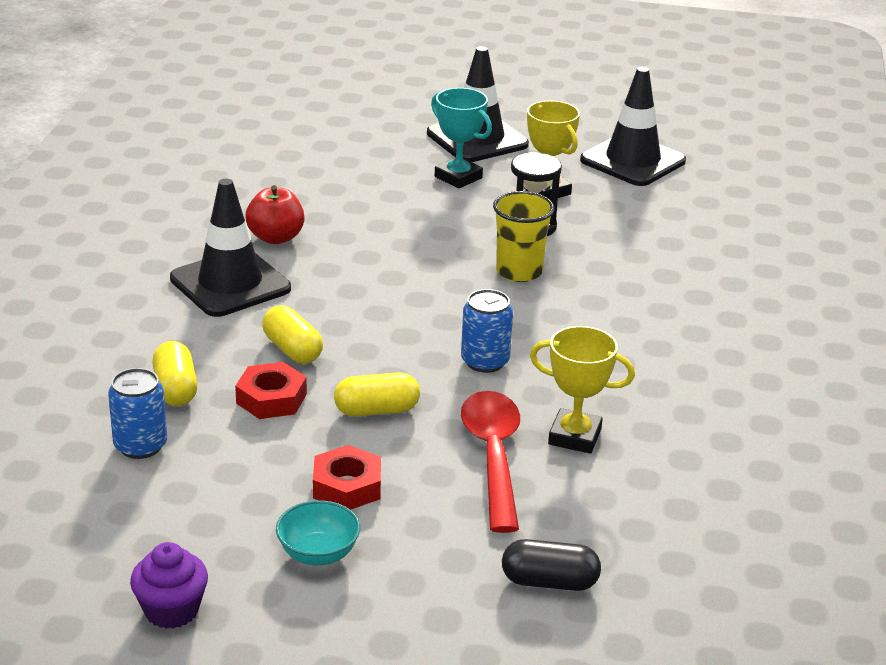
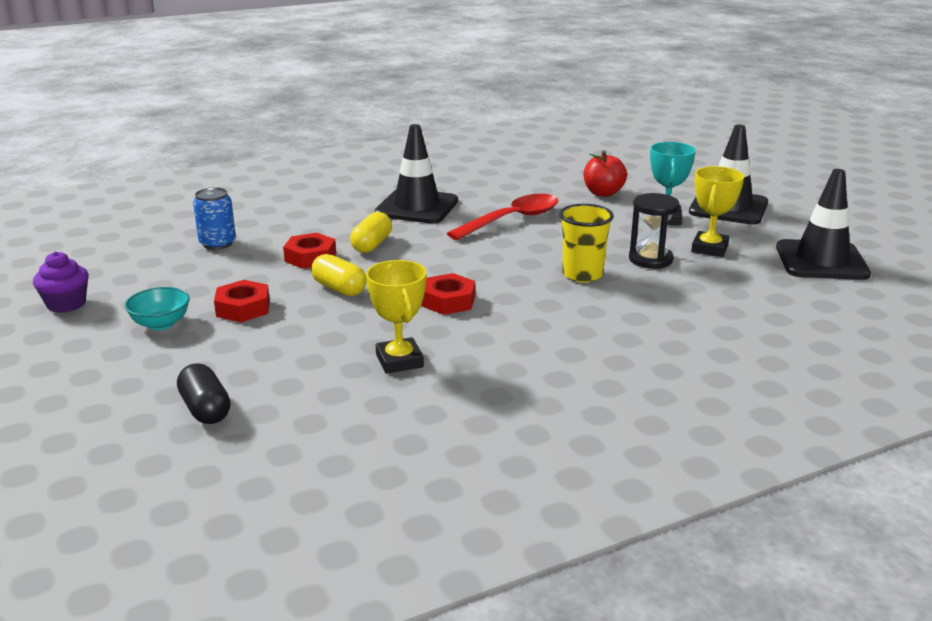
camera: 55 degrees right, 5 degrees down
(175, 389) = (285, 232): yellow capsule -> none
(276, 237) = (488, 200): red apple -> red apple (603, 193)
(485, 361) = (448, 301): blue can -> red nut
(493, 456) = (335, 341): red spoon -> red spoon (512, 220)

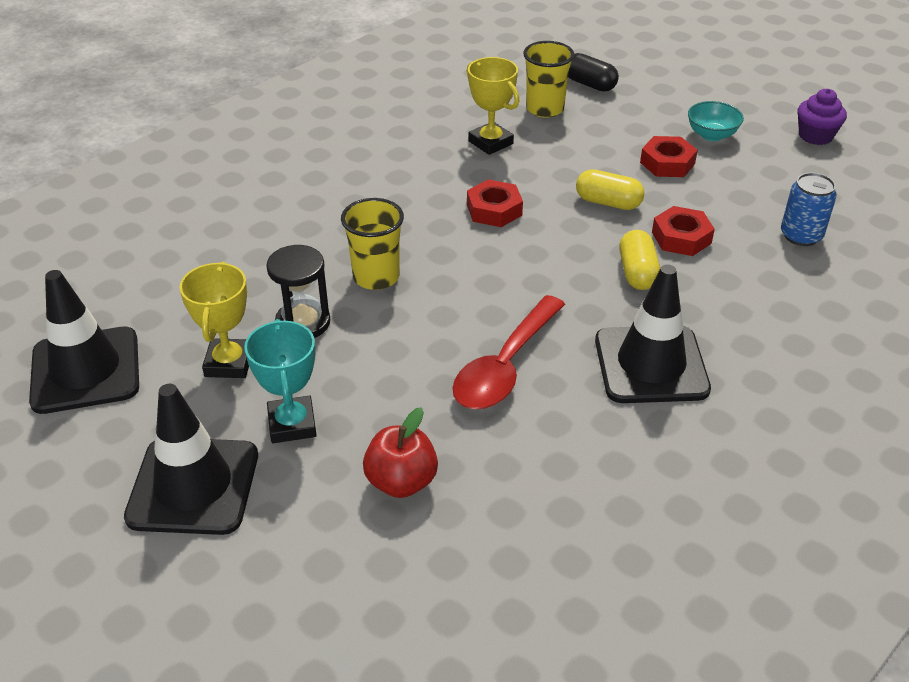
camera: 160 degrees right, 15 degrees up
(298, 387) = (545, 109): none -> yellow cup

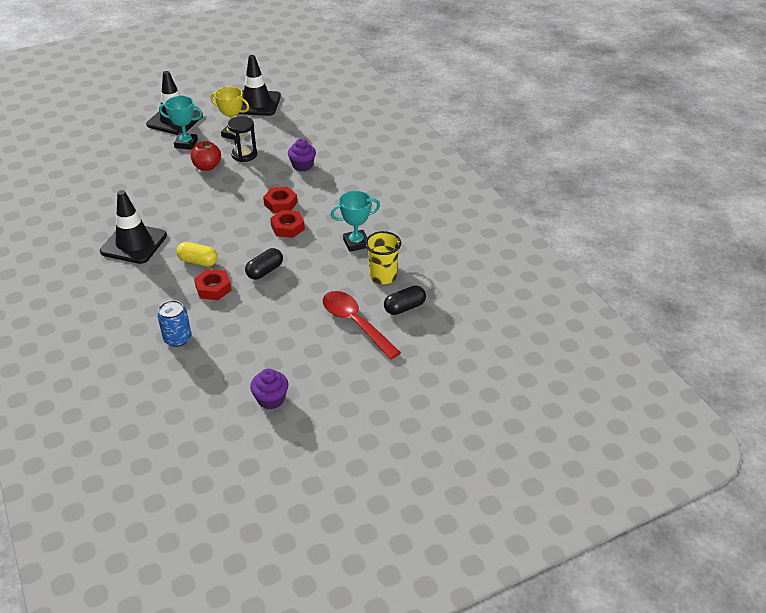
camera: 110 degrees right, 0 degrees up
(312, 241) = (302, 166): none -> purple cupcake
(376, 277) = (260, 179): yellow cup -> none
(401, 481) = (134, 163): red apple -> red apple (207, 167)
(490, 142) = (356, 243): yellow trophy -> turquoise trophy
(505, 366) = (170, 201): red spoon -> red spoon (355, 323)
(608, 202) = (265, 271): yellow capsule -> black capsule
(667, 163) = (287, 310): red nut -> red nut (280, 203)
(711, 135) = (305, 344): turquoise bowl -> none

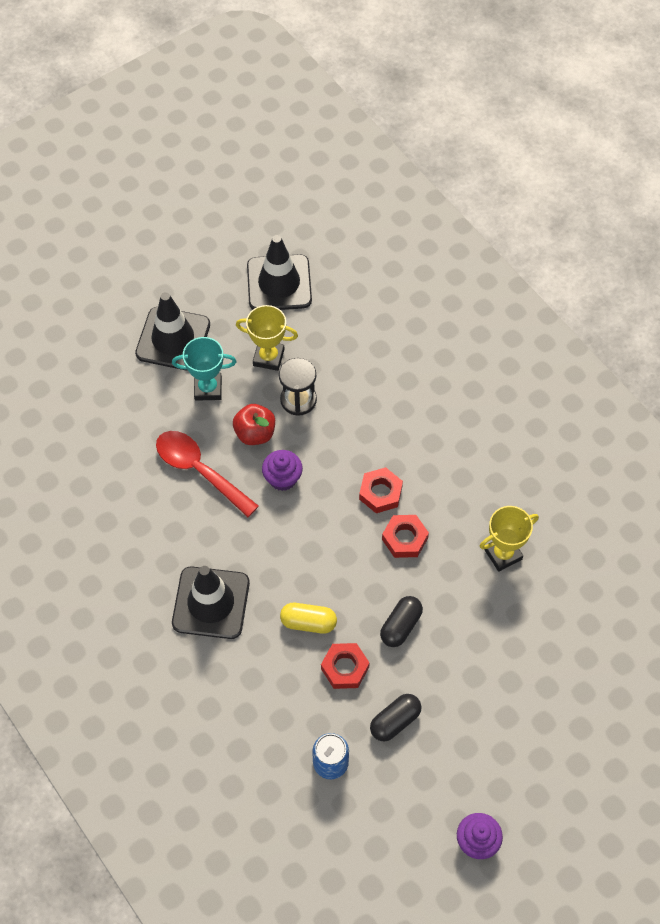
camera: 10 degrees left, 20 degrees up
(302, 166) = (386, 410): purple cupcake -> purple cupcake (282, 478)
(355, 323) = (541, 699): red spoon -> red spoon (199, 470)
(356, 243) = (503, 554): turquoise trophy -> yellow trophy
(383, 276) = (553, 610): yellow cup -> none
(404, 307) = (595, 661): black capsule -> black capsule (395, 721)

